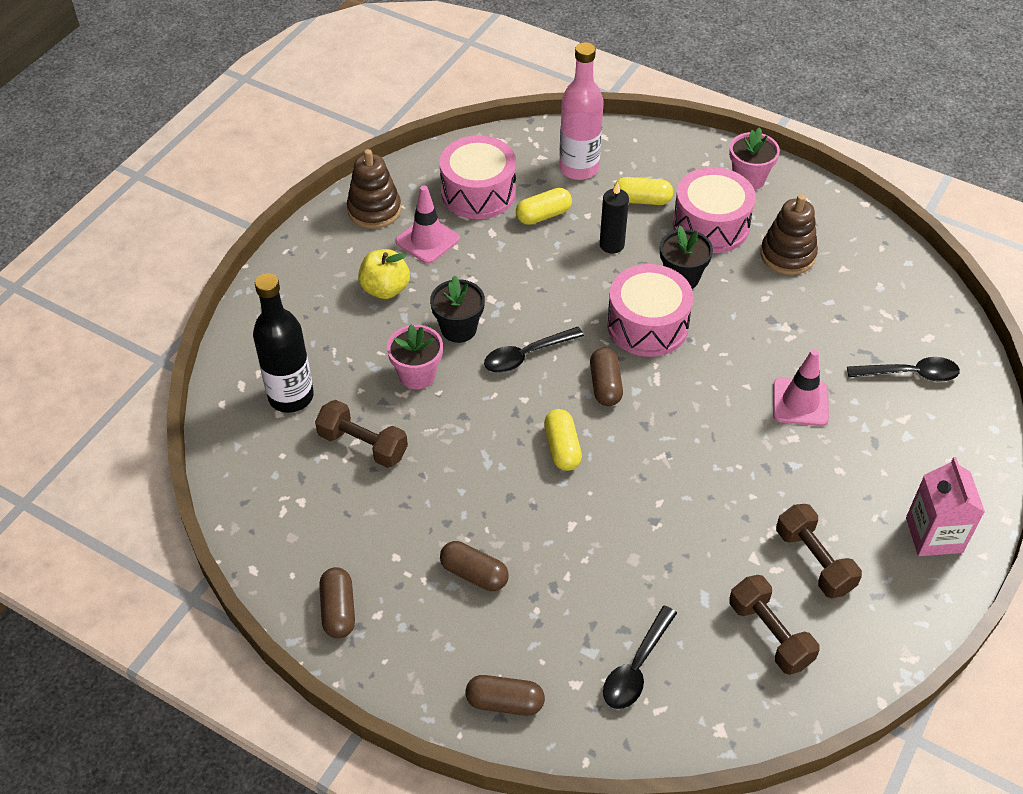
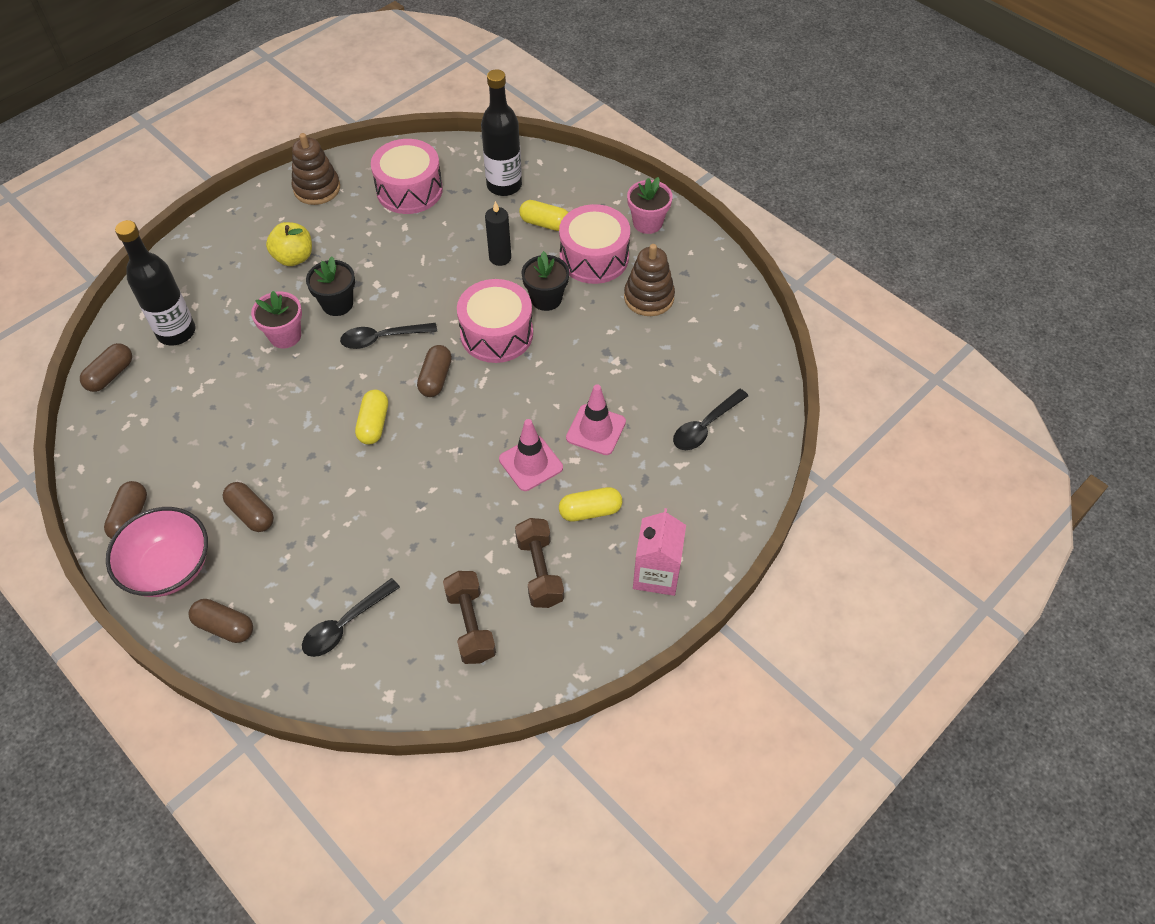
camera: 15 degrees right, 5 degrees up
(237, 459) = (110, 375): none -> brown capsule
(363, 445) = (214, 385): brown dumbbell -> none
(410, 654) = (169, 567): none -> pink bowl
(427, 240) = (348, 223): pink traffic cone -> pink traffic cone (531, 463)
(543, 215) = (454, 220): yellow capsule -> yellow capsule (590, 511)
(579, 168) = (504, 185): pink bottle -> black bottle
(909, 374) = (705, 426): black spoon -> black spoon turned 120 degrees clockwise

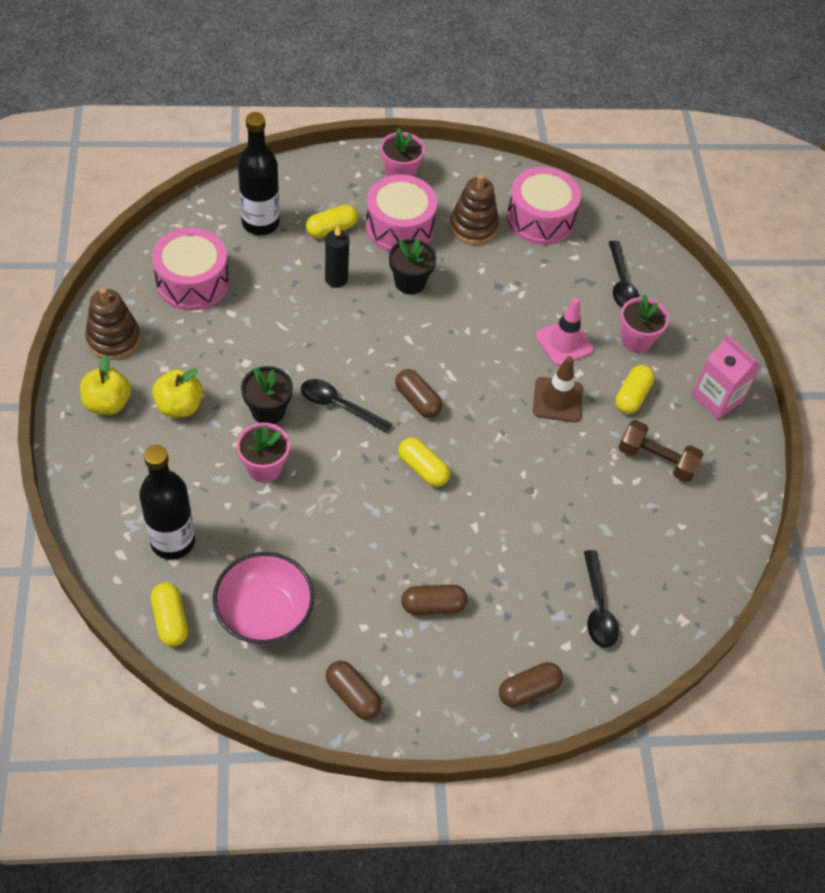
camera: 55 degrees left, 0 degrees up
(110, 375) = (170, 620): brown capsule -> yellow capsule
(169, 567) = (434, 696): pink bowl -> pink bowl (264, 613)
(260, 223) = (108, 403): none -> yellow apple
(382, 338) = (339, 406): black spoon -> black spoon turned 90 degrees clockwise
(470, 625) = (665, 531): brown dumbbell -> none
(496, 334) = (412, 334): pink drum -> pink drum (540, 219)
(531, 463) = (557, 400): pink traffic cone -> brown traffic cone
(654, 476) = (636, 340): none -> pink flower pot

